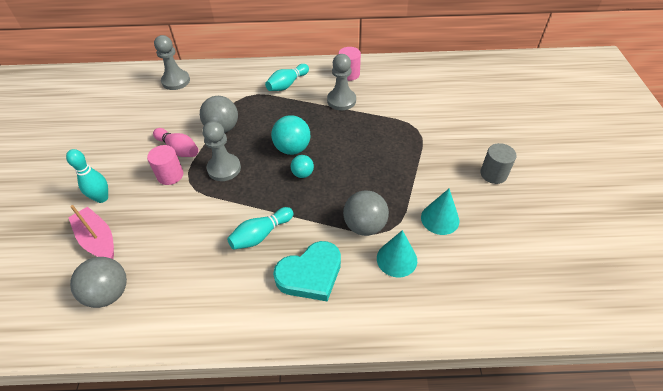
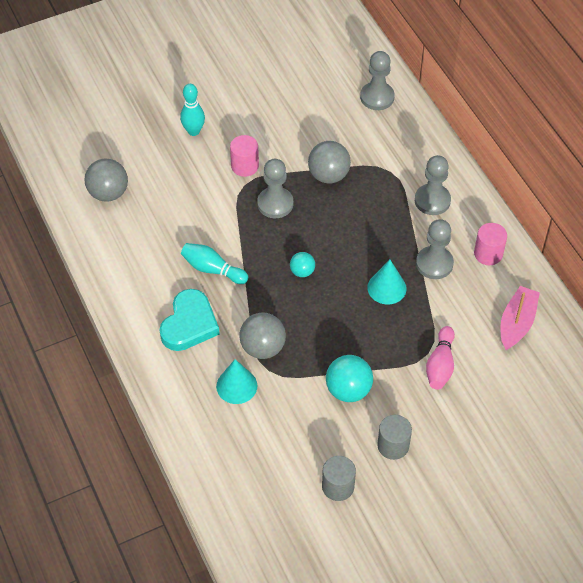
camera: 65 degrees right, 5 degrees up
(98, 239) = (151, 155): pink boat -> pink boat (516, 323)
(179, 149) = (280, 155): pink bowling pin -> pink bowling pin (440, 365)
(287, 84) = (432, 200): turquoise bowling pin -> grey pawn
(292, 148) = (332, 248): turquoise ball -> turquoise ball (348, 390)
(310, 274) = (189, 324): turquoise heart -> turquoise heart turned 105 degrees counterclockwise
(440, 219) = (303, 409): turquoise cone -> turquoise cone (386, 288)
(524, 221) = (338, 486): none -> grey cylinder

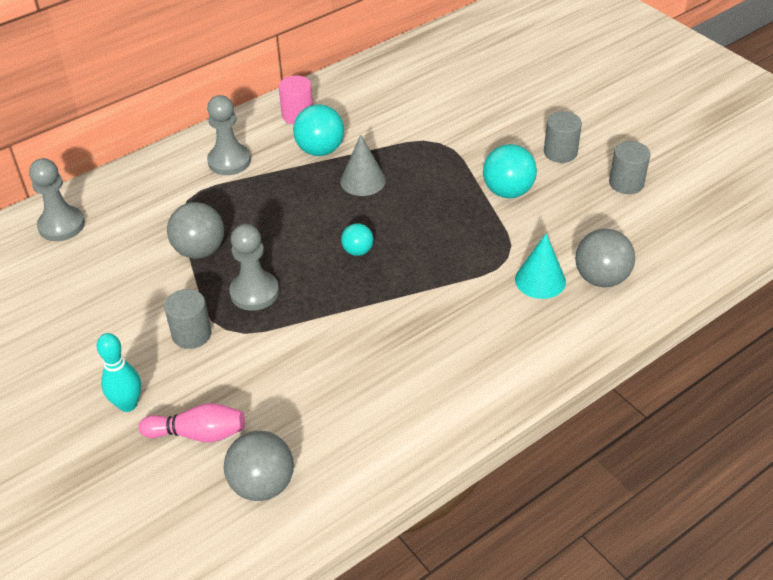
camera: 100 degrees left, 10 degrees down
(189, 324) = (468, 340): turquoise heart -> none
(212, 269) = (376, 334): turquoise bowling pin -> none
(245, 166) = (191, 334): pink cylinder -> grey cylinder
(263, 347) = (478, 267): grey ball -> grey ball (601, 278)
(386, 288) = (363, 180): turquoise cone -> grey cone
(434, 264) = (320, 150): grey pawn -> turquoise ball
(440, 365) = (451, 132): pink bowling pin -> pink bowling pin (198, 434)
(516, 323) = (382, 90): pink boat -> none

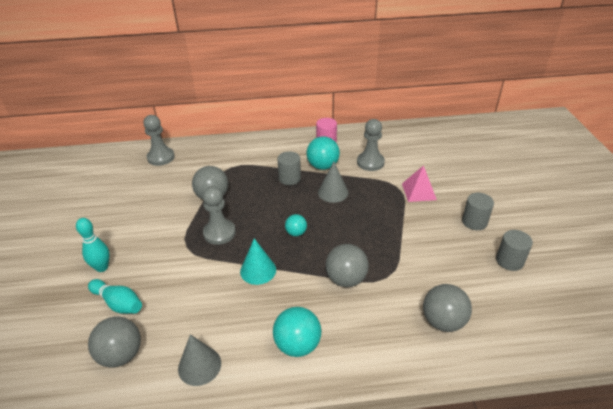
camera: 30 degrees right, 5 degrees down
(191, 334) = (167, 242): grey cylinder -> grey cylinder (289, 178)
(198, 434) = (118, 303): pink bowling pin -> turquoise bowling pin
(229, 161) = (269, 155): grey pawn -> grey pawn (370, 162)
(371, 448) = (199, 366): none -> grey cone
(463, 279) = (346, 279): none -> grey ball
(470, 139) = (419, 191): none -> pink pyramid
(508, 191) = (419, 233): turquoise ball -> turquoise ball (297, 345)
(540, 280) = (397, 303): turquoise cone -> turquoise cone (258, 270)

